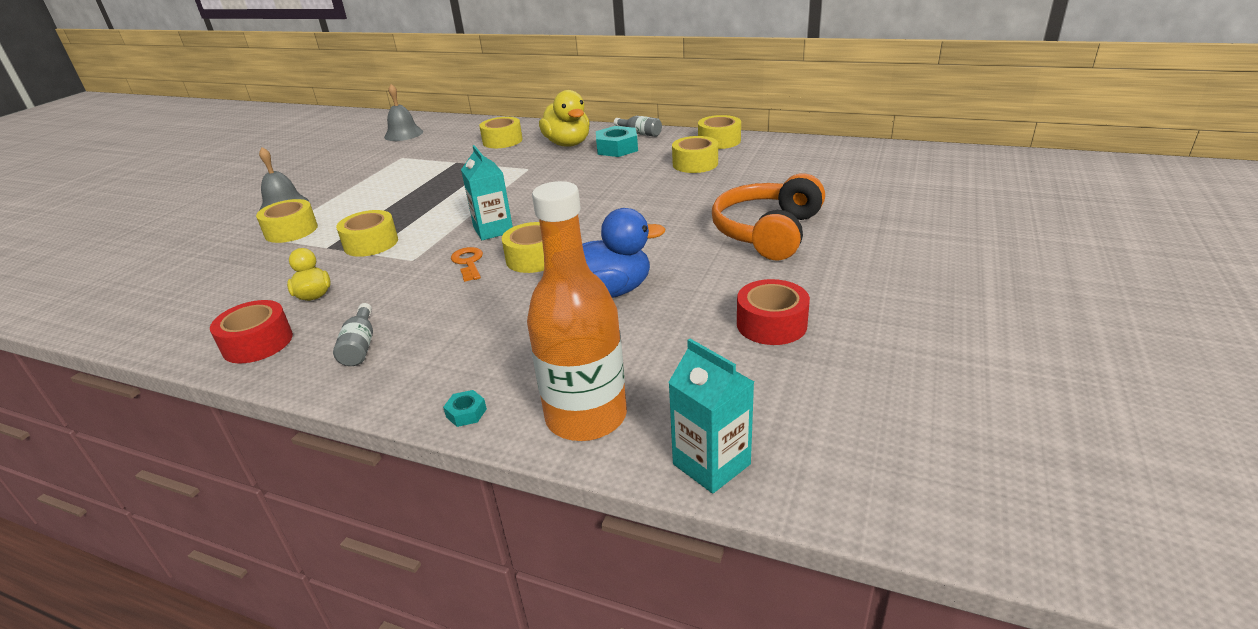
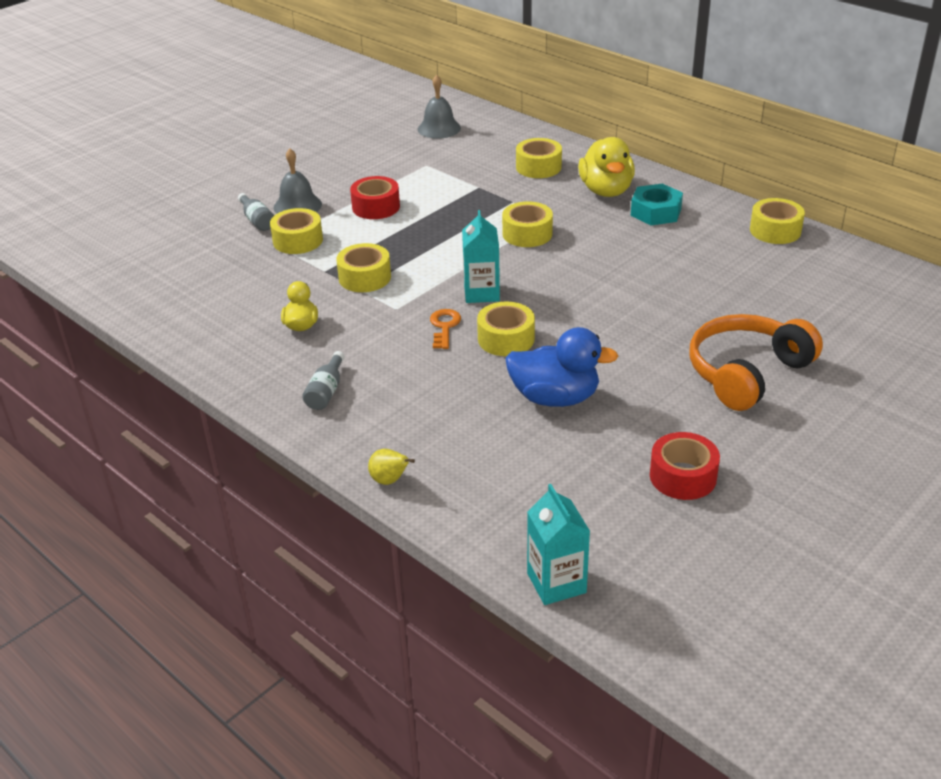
camera: 20 degrees right, 5 degrees up
(257, 343) = (247, 363): red tape -> red tape (376, 207)
(466, 413) = (390, 480): turquoise nut -> yellow pear
(586, 417) = (480, 513): orange bottle -> none
(640, 133) = (693, 195): grey bottle -> grey bottle (257, 220)
(695, 164) = (728, 258): yellow tape -> yellow tape (527, 234)

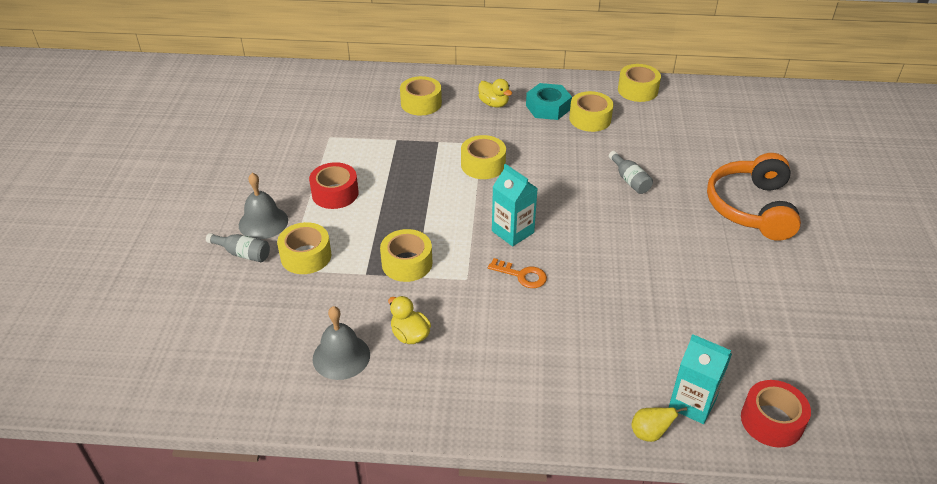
camera: 40 degrees left, 5 degrees up
(326, 391) = (506, 384): grey bottle -> grey bottle (629, 180)
(439, 128) = (299, 99): grey bell -> grey bell (341, 356)
(444, 326) = (522, 275): orange key -> orange key turned 150 degrees clockwise
(506, 339) = (577, 262): yellow tape -> yellow tape (590, 119)
(555, 398) = (668, 293): blue duck -> none
(556, 583) = (848, 441): turquoise carton -> turquoise carton (692, 403)
(606, 191) = (494, 104): yellow duck -> yellow duck, size x0.57
(683, 476) = (813, 308): red tape -> red tape (771, 421)

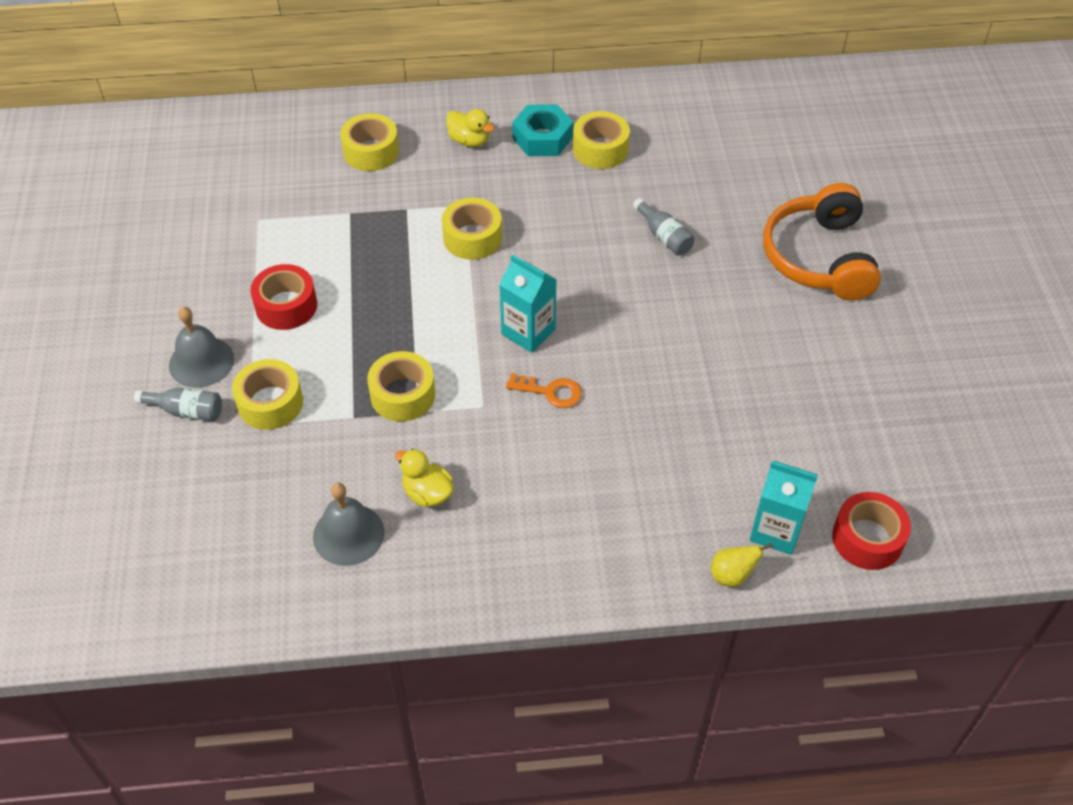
camera: 10 degrees left, 10 degrees up
(637, 90) = (656, 96): yellow tape -> none

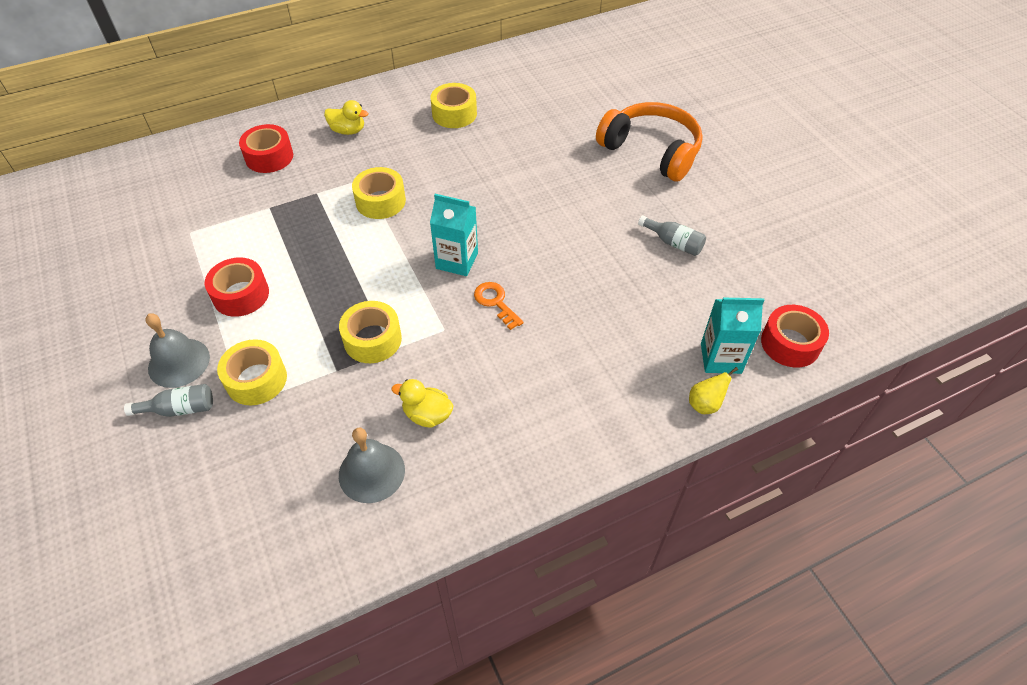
camera: 20 degrees left, 0 degrees up
(371, 151) = (269, 157): yellow tape -> red tape
(542, 138) = (405, 116): turquoise nut -> none
(550, 392) = (495, 302): orange key -> orange key turned 120 degrees counterclockwise
(664, 236) = (531, 164): grey bottle -> grey bottle (673, 243)
(818, 257) = (651, 150): orange headphones -> orange headphones turned 150 degrees clockwise

